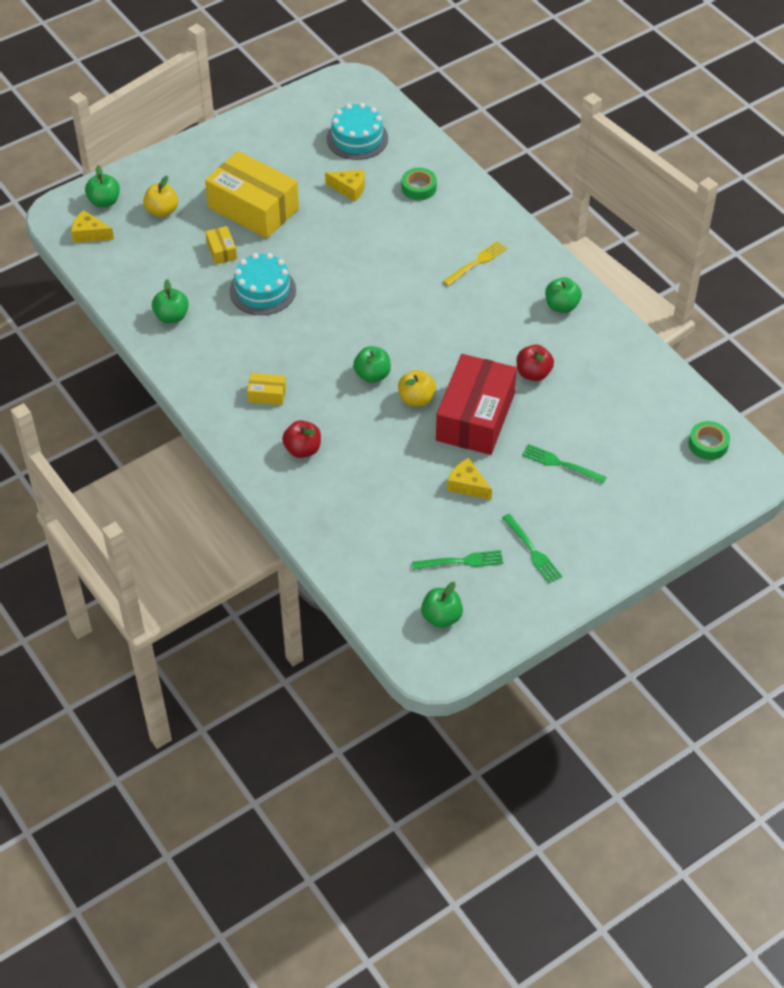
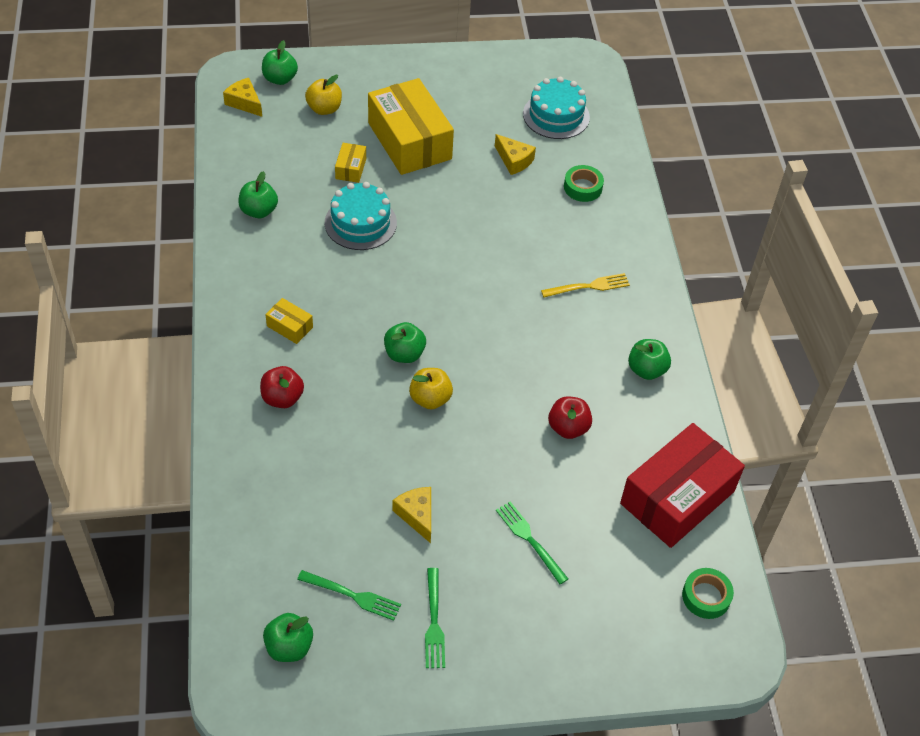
camera: 25 degrees right, 0 degrees up
(475, 417) = (476, 446): red box -> red box (677, 497)

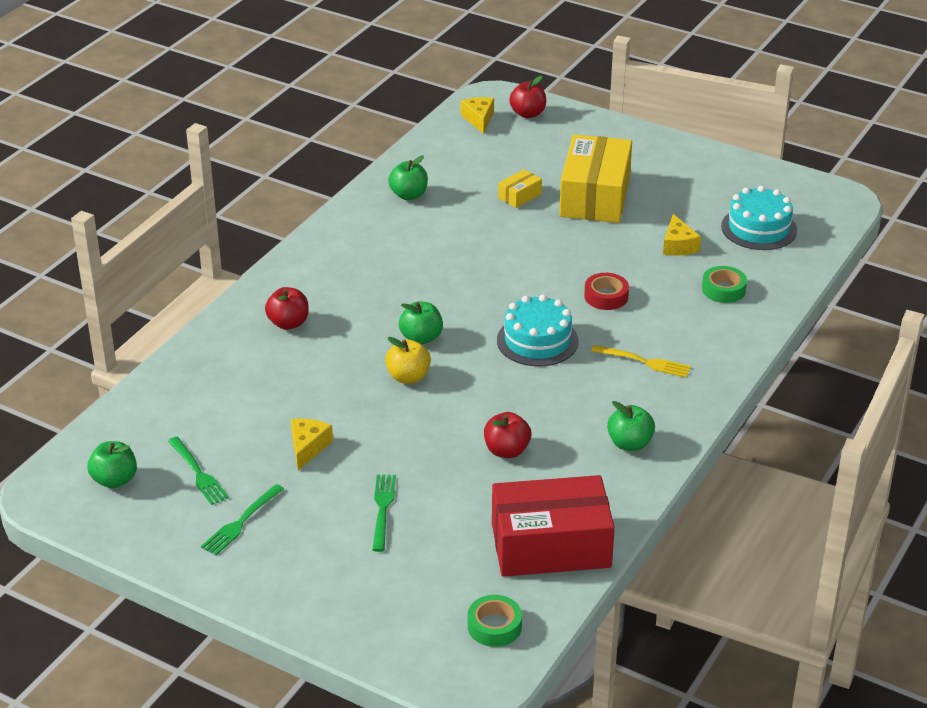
camera: 40 degrees right, 15 degrees down
(280, 79) = (528, 114): green apple -> red apple
(289, 327) = (347, 280): yellow box -> none
(324, 109) = (543, 147): yellow apple -> none
(360, 223) = (485, 236): turquoise cake -> turquoise cake (537, 341)
(506, 238) = (606, 296): none -> red tape

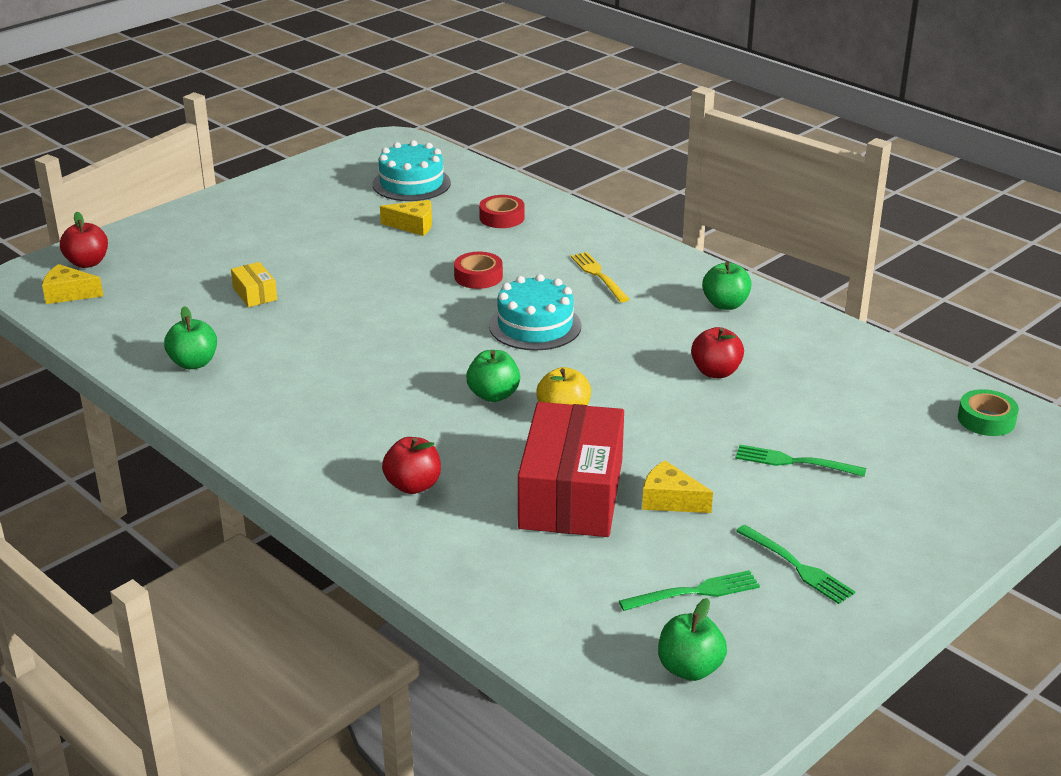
camera: 75 degrees left, 5 degrees down
(551, 546) = (870, 370): red box -> red box (571, 494)
(594, 196) = (290, 252): yellow box -> none
(644, 362) = (598, 275): yellow fork -> yellow fork turned 60 degrees counterclockwise
(723, 290) = (502, 217): green tape -> red tape

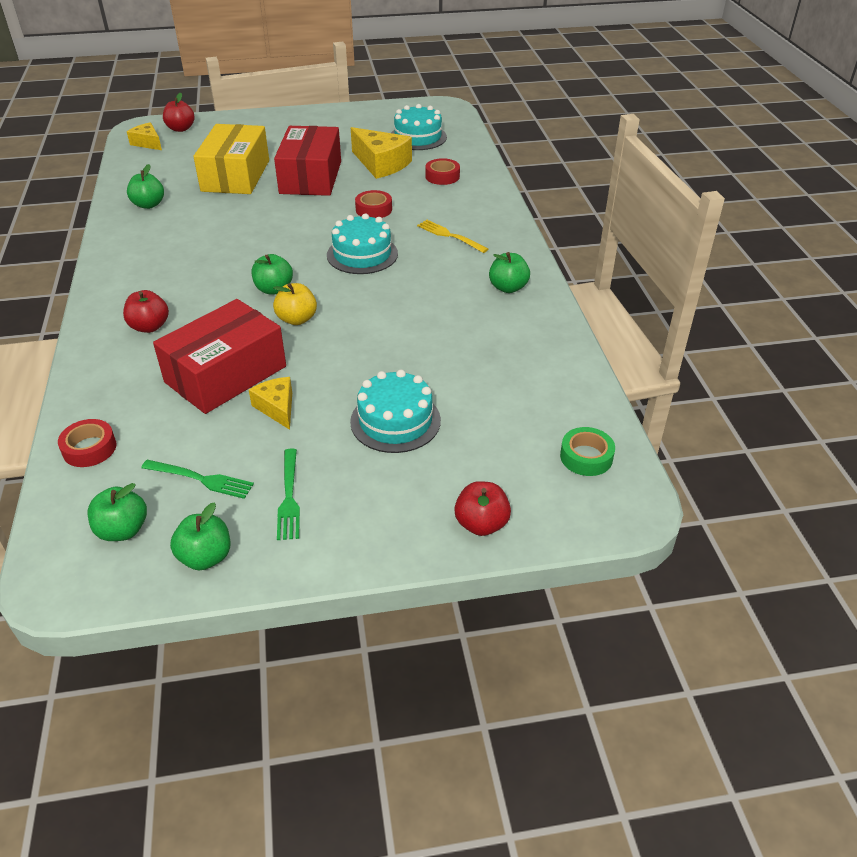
camera: 35 degrees right, 10 degrees up
(255, 294) = (236, 176): yellow box -> yellow box, size x2.37
(352, 266) = (310, 177): none -> red box
(413, 225) = (381, 164): yellow cheese -> yellow cheese, size x1.73
(539, 621) = (89, 448): none -> red tape
(598, 275) = (450, 236): yellow fork -> yellow fork turned 60 degrees counterclockwise
(716, 372) = (433, 332): red apple -> red apple (481, 524)
(794, 462) = (395, 421): green fork -> turquoise cake
(799, 649) = (205, 557): none -> green apple

